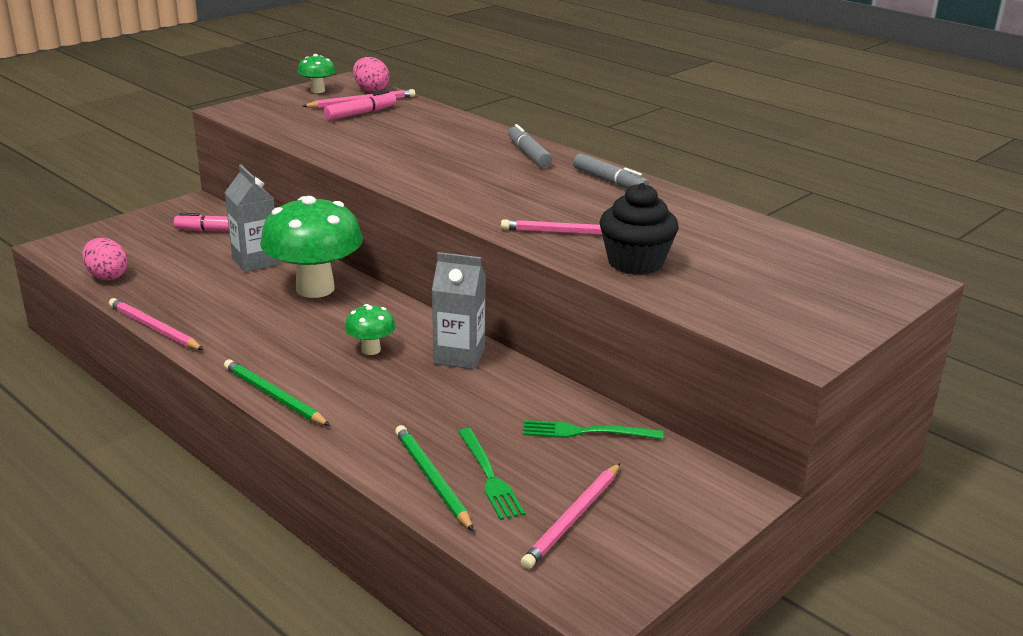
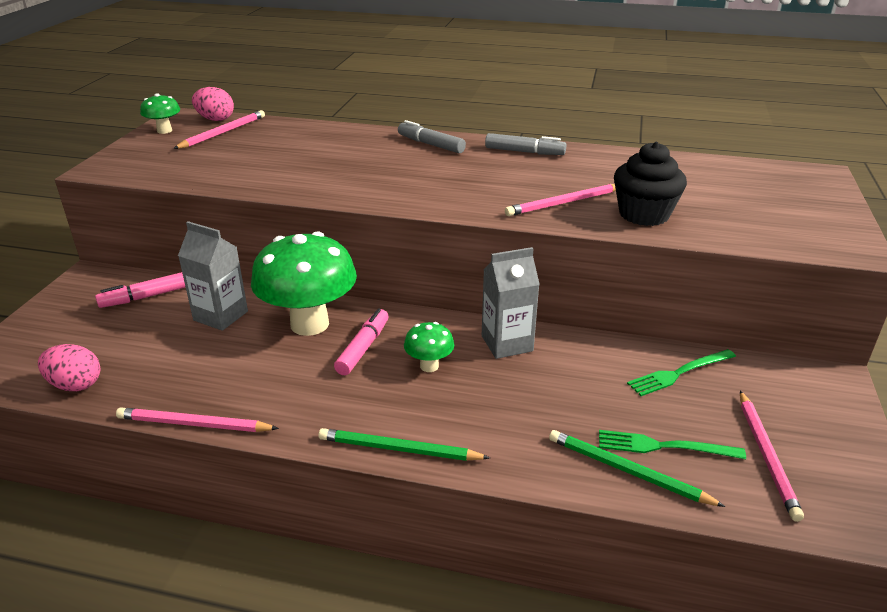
camera: 30 degrees left, 5 degrees up
(361, 113) = (236, 143): pink marker -> pink marker (363, 348)
(489, 476) = (664, 446): green fork -> green fork turned 150 degrees clockwise

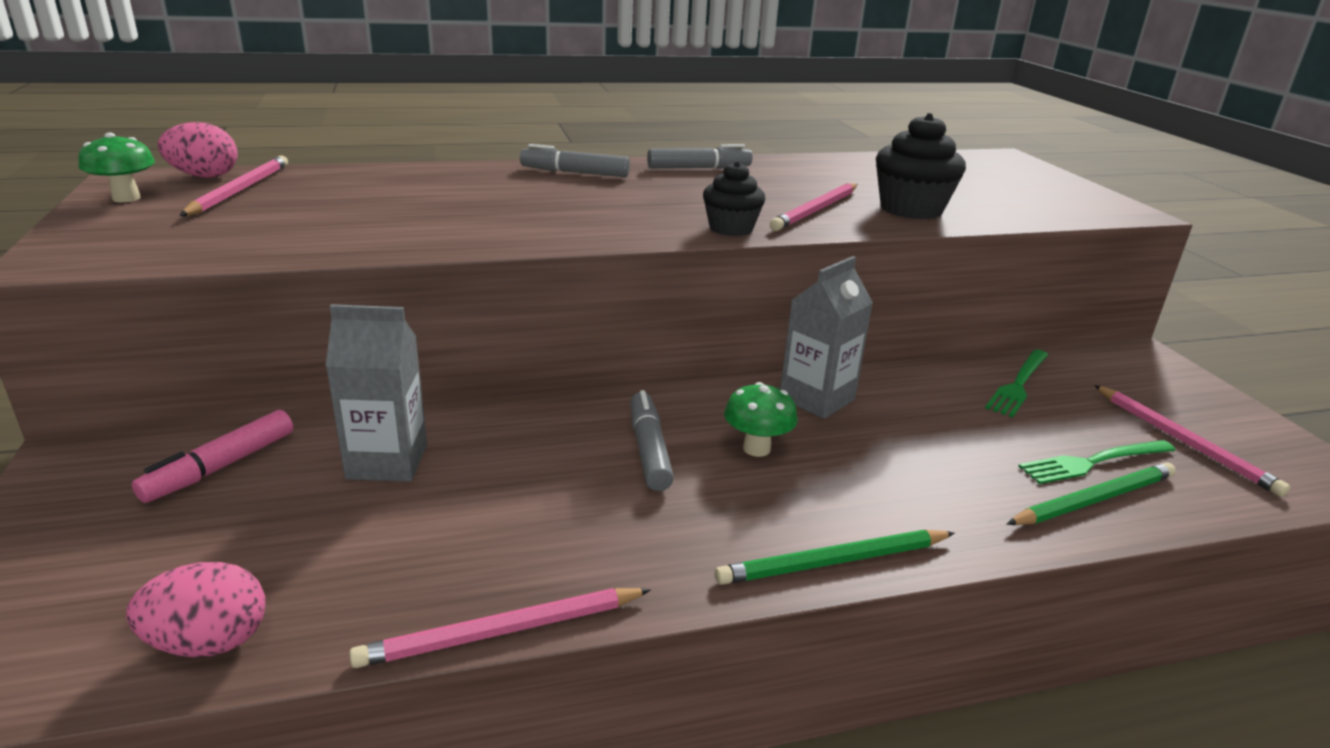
camera: 30 degrees left, 5 degrees down
(309, 324) = (540, 439): green mushroom -> none
(363, 348) = (649, 449): pink marker -> grey marker
(479, 208) = (731, 228): none -> black cupcake
(627, 471) = (1094, 499): green pencil -> green pencil turned 150 degrees clockwise

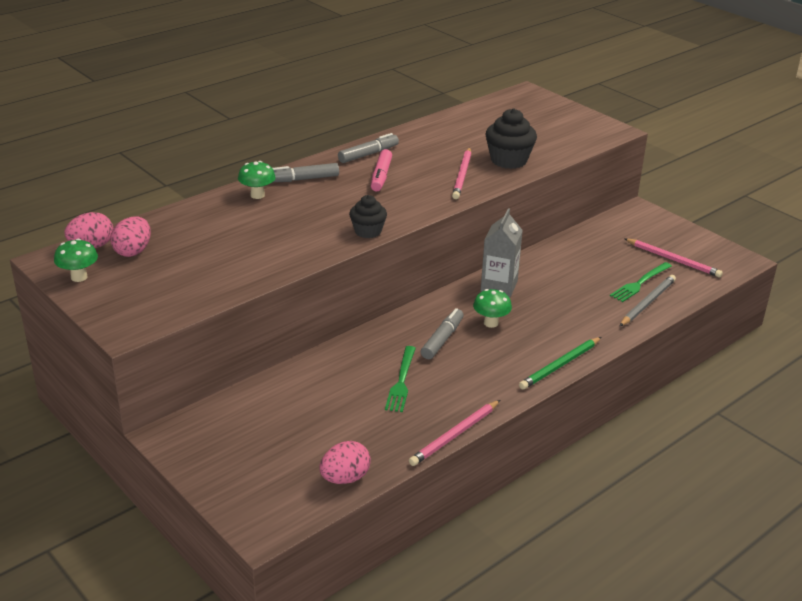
camera: 25 degrees left, 5 degrees up
(220, 467) = (248, 414): pink marker -> pink marker (381, 176)
(240, 190) = (133, 251): pink pencil -> pink egg
(387, 462) = (326, 385): grey carton -> none
(490, 175) = (257, 195): none -> green mushroom
(649, 449) = (442, 339): grey marker -> grey marker turned 60 degrees clockwise
(731, 228) = (432, 203): black cupcake -> black cupcake (368, 231)
(1018, 384) = (588, 247): green fork -> green fork (401, 381)
(1094, 499) = (647, 302): green pencil -> grey pencil

